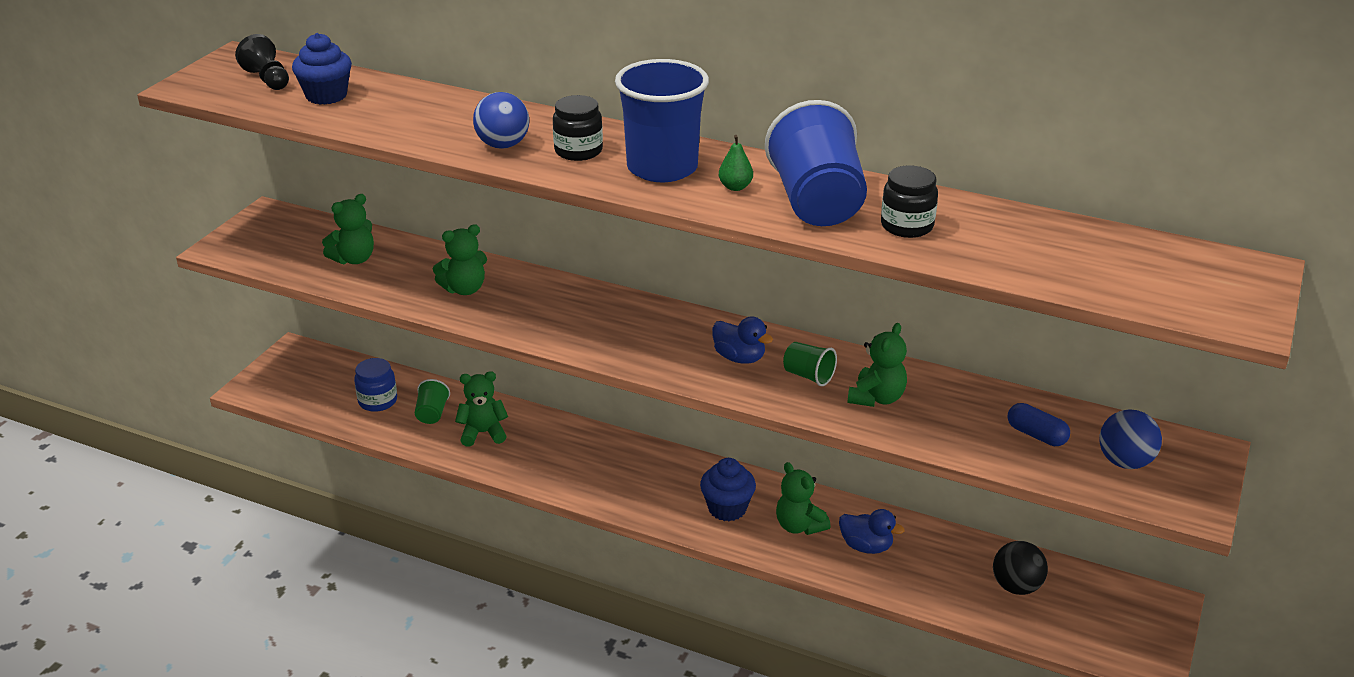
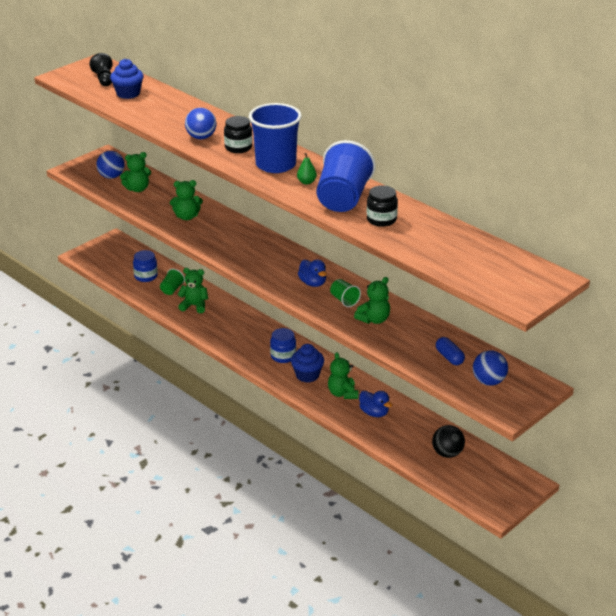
camera: 20 degrees right, 0 degrees up
(297, 247) = (111, 176): none -> blue ball
(671, 485) = (283, 356): none -> blue jar

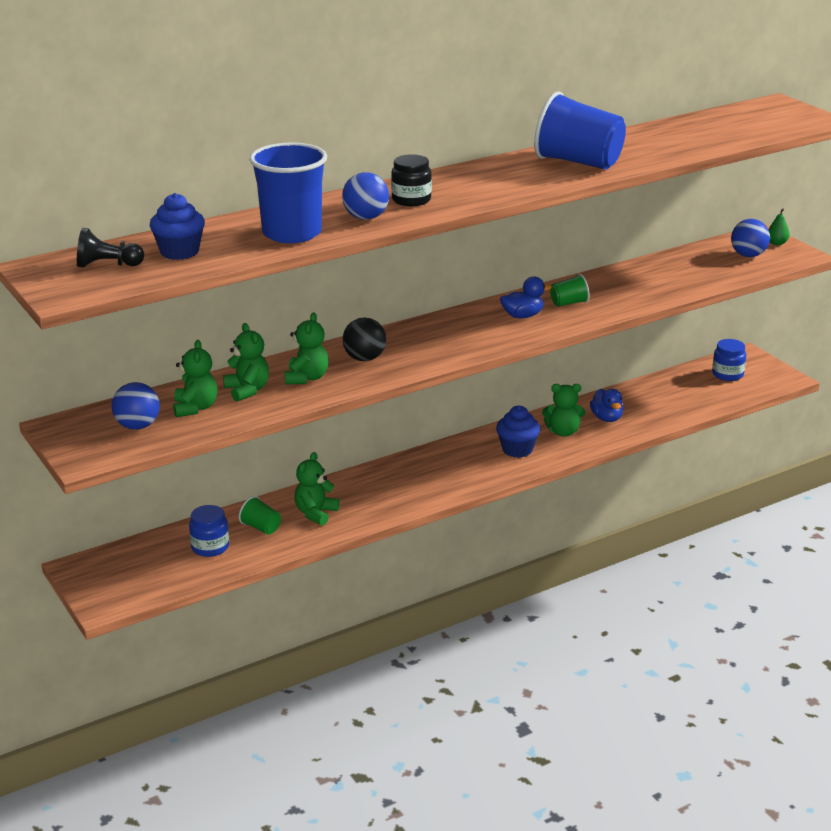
camera: 75 degrees left, 5 degrees down
(275, 165) = (473, 185): blue cup -> blue cup (292, 233)
(283, 356) = (469, 460): blue jar -> blue jar (727, 374)
(306, 182) = (528, 175): green pear -> green pear (777, 243)
(374, 319) = (615, 293): green teddy bear -> green teddy bear (247, 390)
(374, 413) = (606, 418): blue duck -> blue duck turned 105 degrees clockwise
(381, 219) = (636, 151): black jar -> none
(447, 453) = (690, 388): black ball -> black ball (364, 358)
(449, 357) = (700, 266): blue capsule -> none

